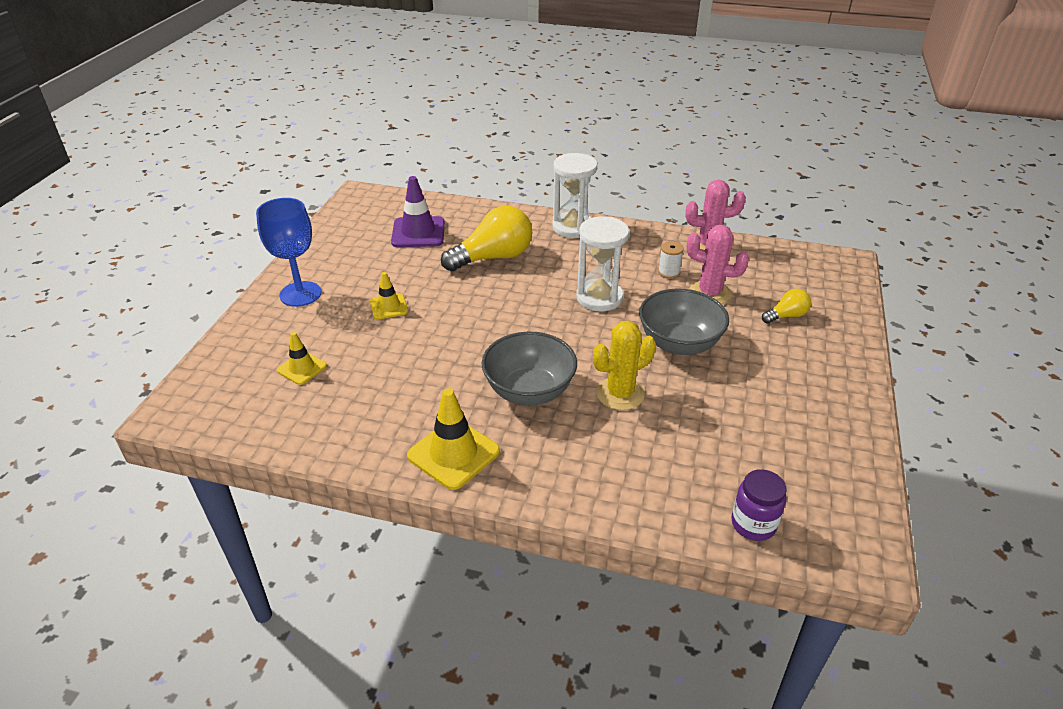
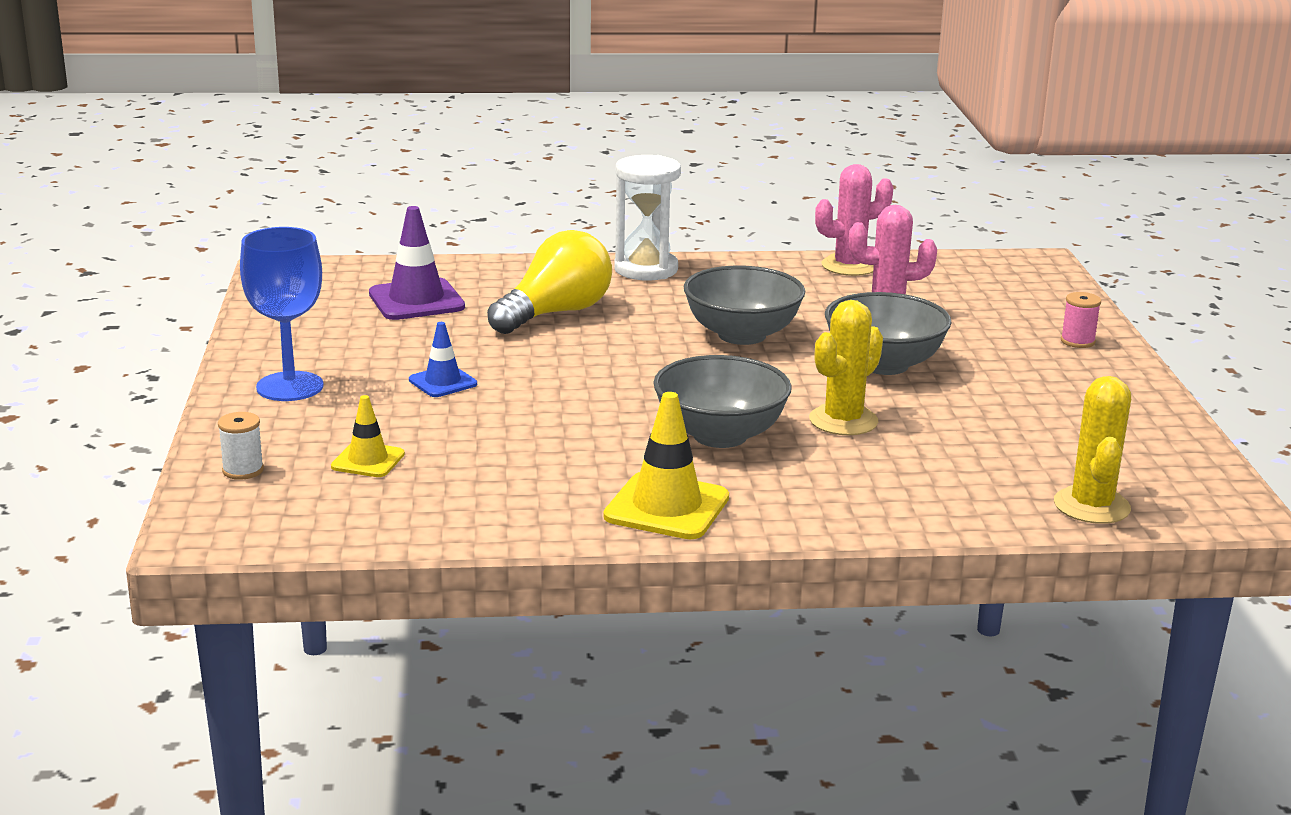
camera: 20 degrees left, 15 degrees down
(389, 307) = (443, 382): yellow traffic cone -> blue traffic cone
(599, 297) = (742, 335): white hourglass -> grey bowl
(669, 272) = (817, 299): white spool -> white spool (243, 470)
(753, 524) = (1091, 506): purple jar -> yellow cactus
(786, 316) = (1000, 321): yellow light bulb -> none
(833, 346) = (1077, 341): none -> pink spool

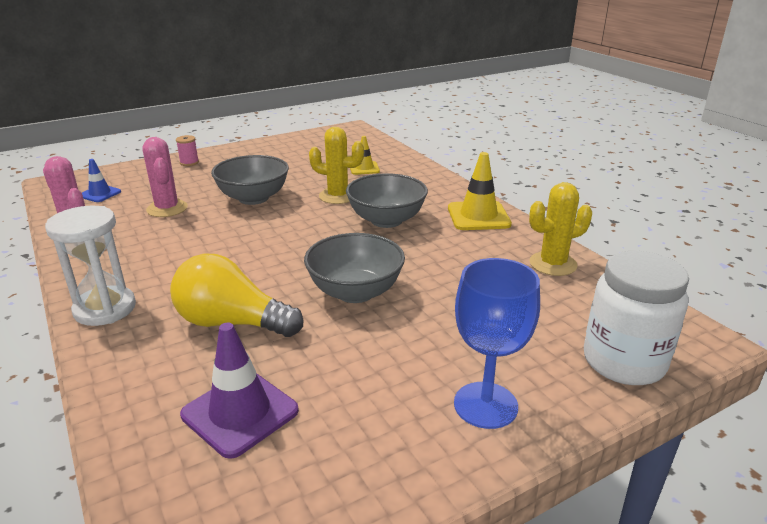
camera: 115 degrees left, 5 degrees up
(243, 470) = (623, 362): white spool -> white jar
(368, 460) = (545, 316): yellow traffic cone -> yellow traffic cone (364, 168)
(443, 382) = (404, 330): blue traffic cone -> blue traffic cone (100, 194)
(742, 335) = (233, 242): grey bowl -> grey bowl (355, 292)
(1091, 506) = (374, 146): yellow cactus -> yellow cactus (553, 264)

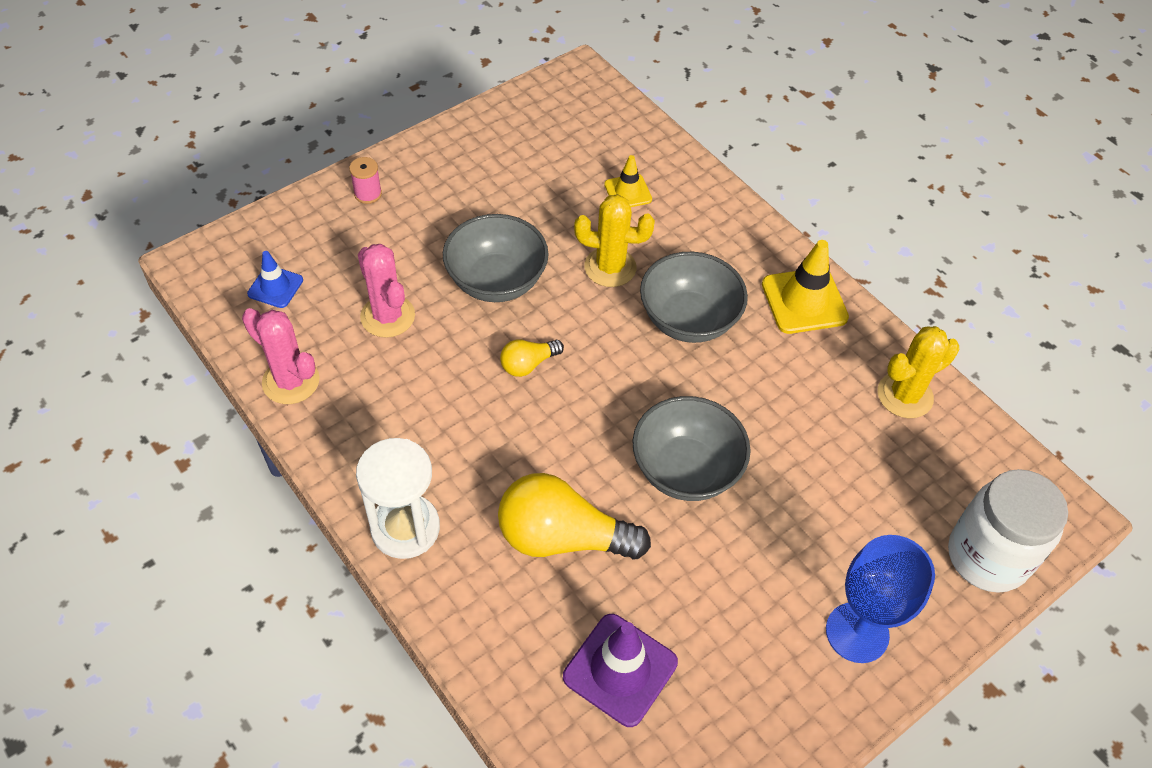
camera: 10 degrees left, 25 degrees up
(255, 234) = (528, 364): none -> yellow light bulb

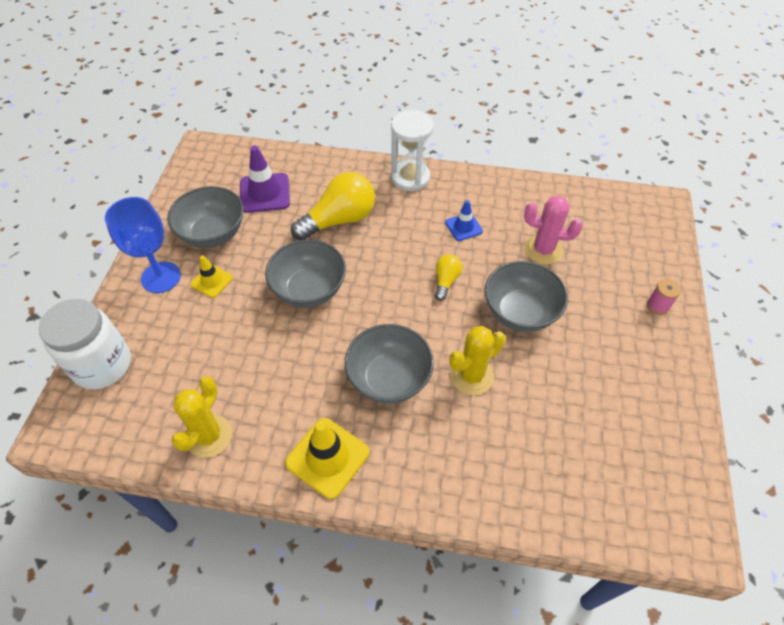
camera: 140 degrees right, 0 degrees up
(275, 287) = (612, 222): blue traffic cone -> blue traffic cone (463, 227)
(291, 381) = (537, 191): pink cactus -> none
(628, 192) = (527, 448): yellow traffic cone -> yellow traffic cone (212, 281)
(744, 652) = (213, 234): none -> grey bowl

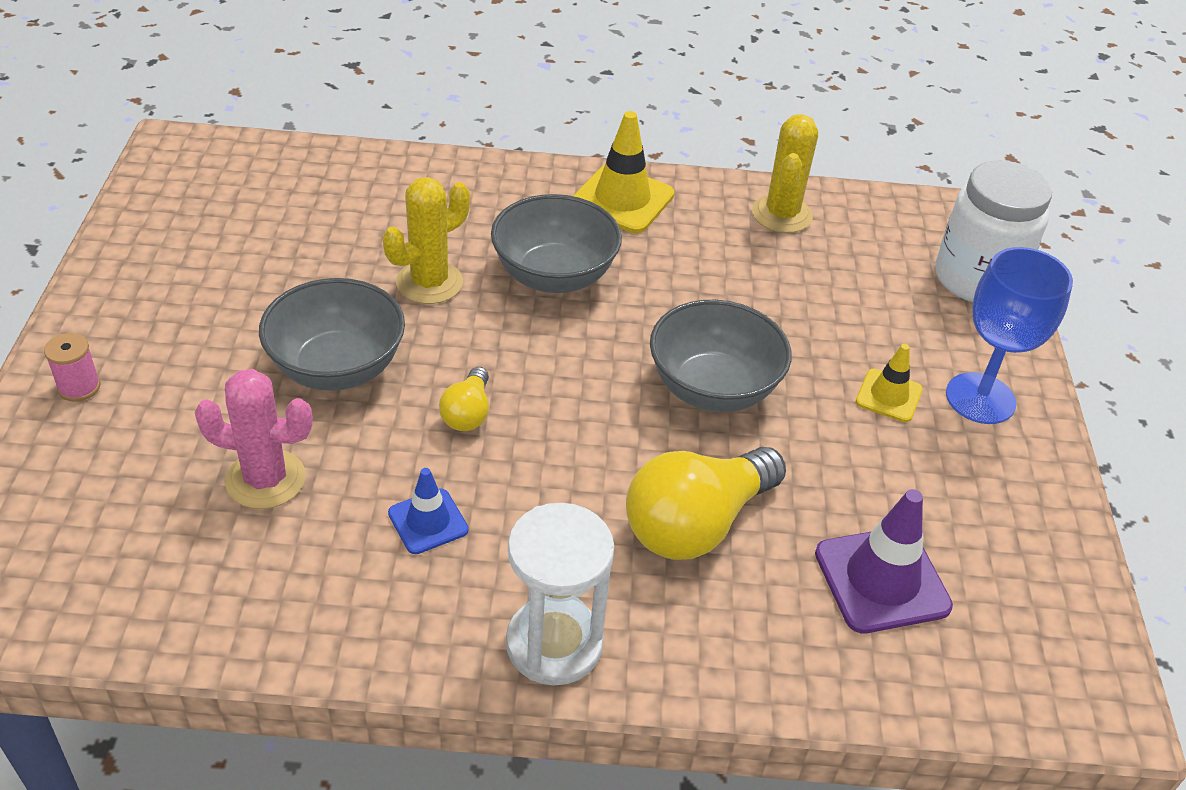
camera: 170 degrees right, 10 degrees down
(213, 234) = (938, 481): grey bowl -> none

